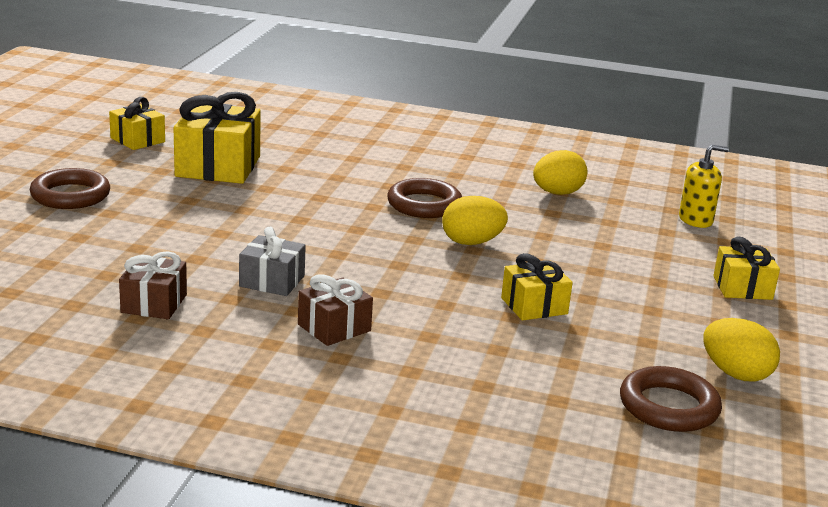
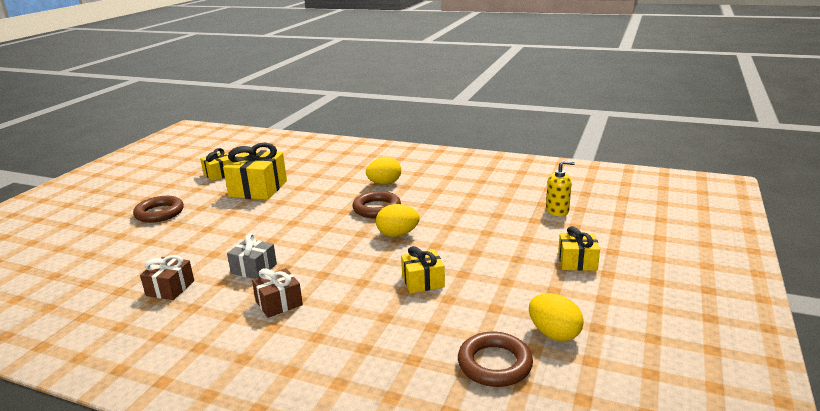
camera: 10 degrees right, 0 degrees up
(557, 193) = (468, 196): yellow egg -> yellow egg (384, 183)

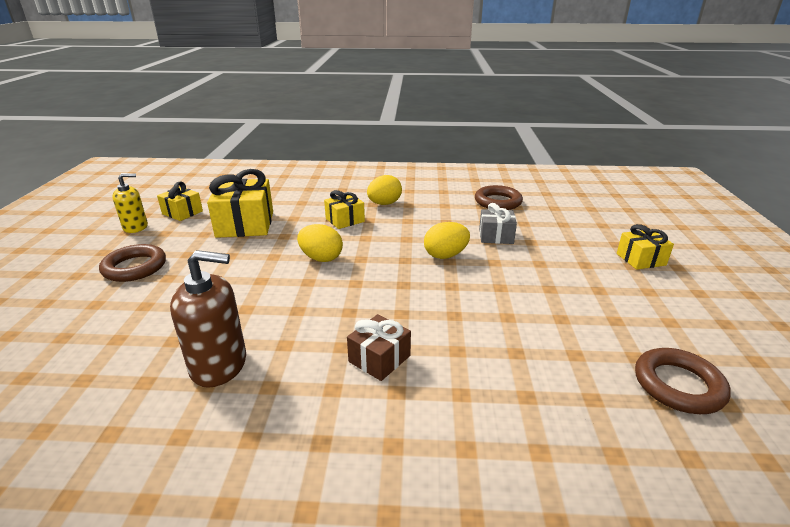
camera: 20 degrees left, 5 degrees up
(170, 288) = (219, 365): brown gift -> brown soap dispenser
(254, 268) = (313, 320): grey gift -> grey gift (496, 236)
(377, 208) = (399, 231): brown ring -> brown ring (498, 202)
(423, 281) = (518, 303): yellow gift -> yellow gift (345, 220)
(554, 334) = (697, 338): yellow egg -> yellow egg (321, 258)
(557, 211) = (574, 213): yellow soap dispenser -> yellow soap dispenser (135, 227)

